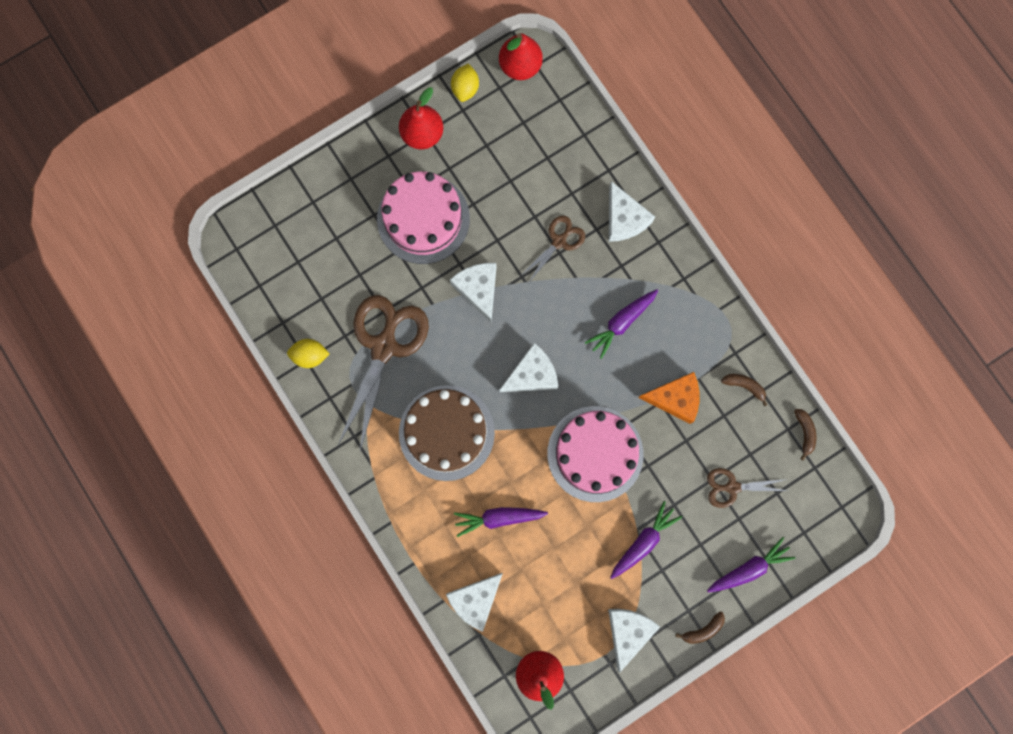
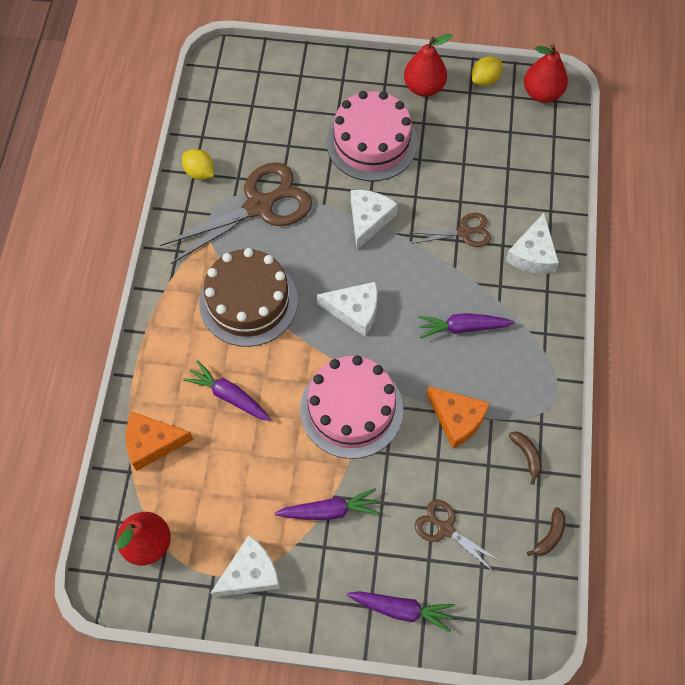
camera: 40 degrees right, 15 degrees down
(476, 600) = (152, 443): white cheese -> orange cheese
(703, 630) = (315, 627): brown banana -> none

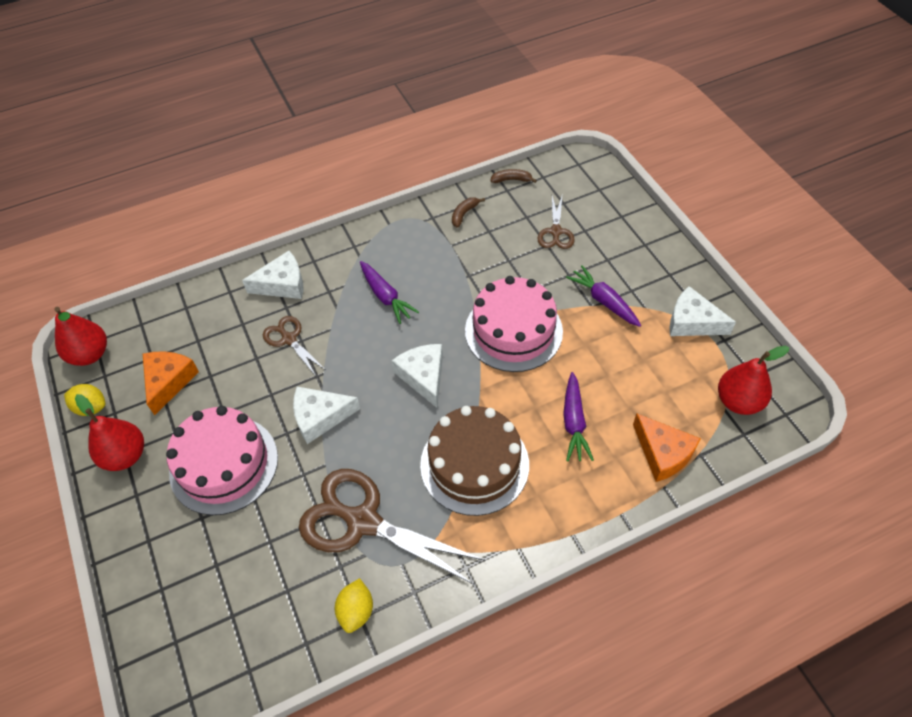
camera: 120 degrees left, 10 degrees down
(401, 609) = (631, 228): purple carrot -> none
(457, 419) = (467, 264): orange cheese -> orange cheese (169, 381)

